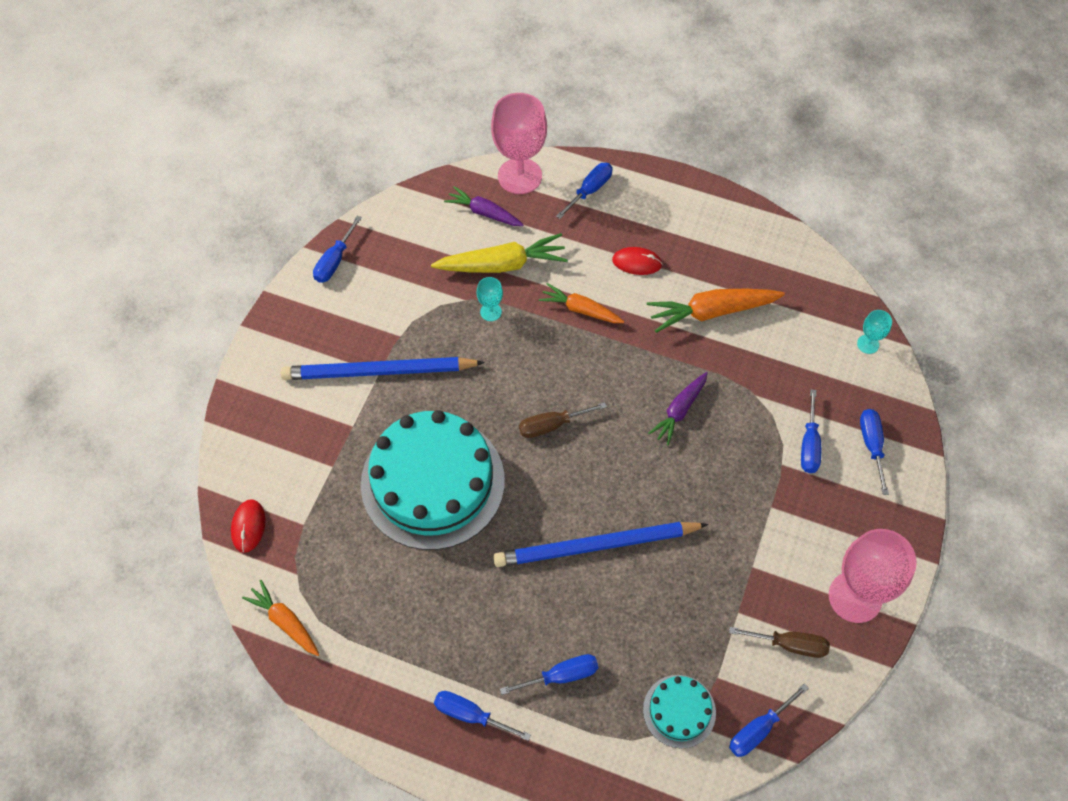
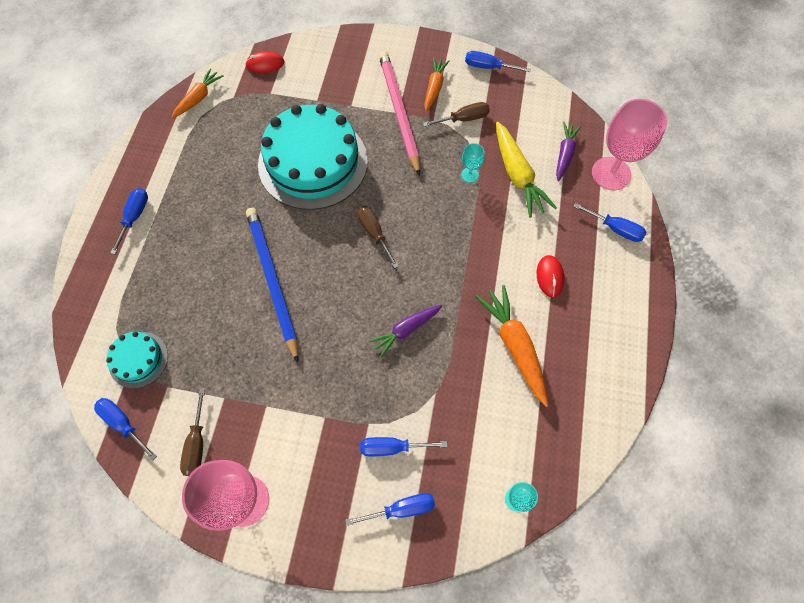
camera: 80 degrees right, 5 degrees up
(378, 372) = (399, 112): blue pencil -> pink pencil
(408, 303) = (463, 119): none -> brown screwdriver
(561, 676) = (165, 271): blue screwdriver -> none
(581, 310) = (489, 239): orange carrot -> orange carrot (434, 88)
(679, 410) = (406, 330): purple carrot -> purple carrot turned 60 degrees counterclockwise

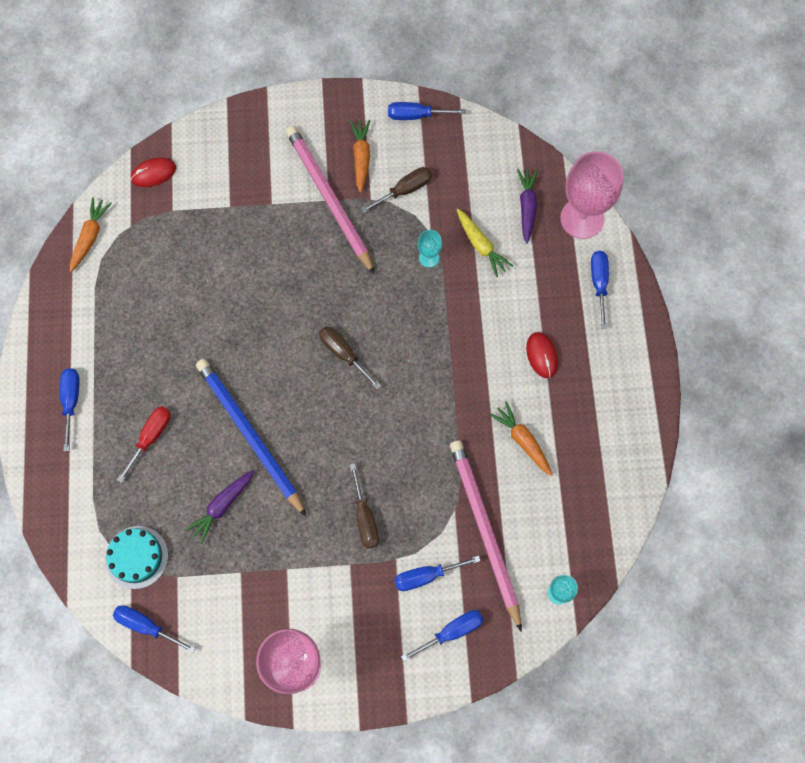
camera: 15 degrees left, 5 degrees up
(188, 262) = (151, 437): none -> red screwdriver
(197, 444) = (229, 625): brown screwdriver -> brown screwdriver (365, 518)
(313, 162) = (250, 286): turquoise cake -> none
(406, 330) = (407, 452): purple carrot -> purple carrot (222, 506)
(458, 419) = (484, 531): none -> pink pencil
(514, 346) = (523, 441): orange carrot -> orange carrot, size x0.64
(517, 175) = (480, 245): yellow carrot -> yellow carrot, size x0.64
(615, 229) = (599, 283): blue screwdriver -> blue screwdriver turned 105 degrees counterclockwise

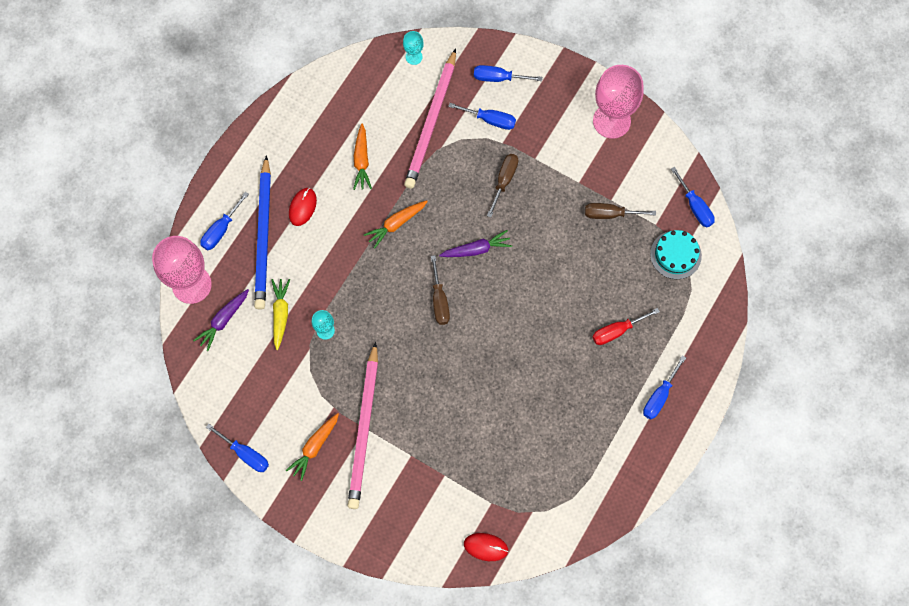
camera: 145 degrees left, 0 degrees up
(90, 237) = (570, 524): orange carrot -> orange carrot (396, 224)
(222, 506) = (595, 251): purple carrot -> purple carrot (476, 249)
(249, 435) = (545, 286): blue pencil -> blue pencil (264, 236)
(405, 190) = (302, 396): brown screwdriver -> brown screwdriver (610, 214)

